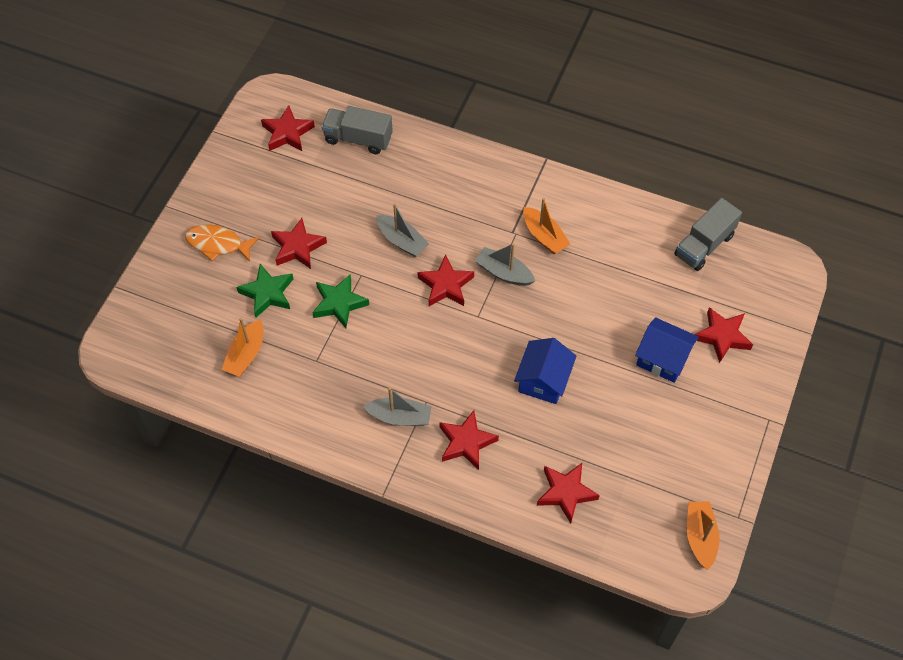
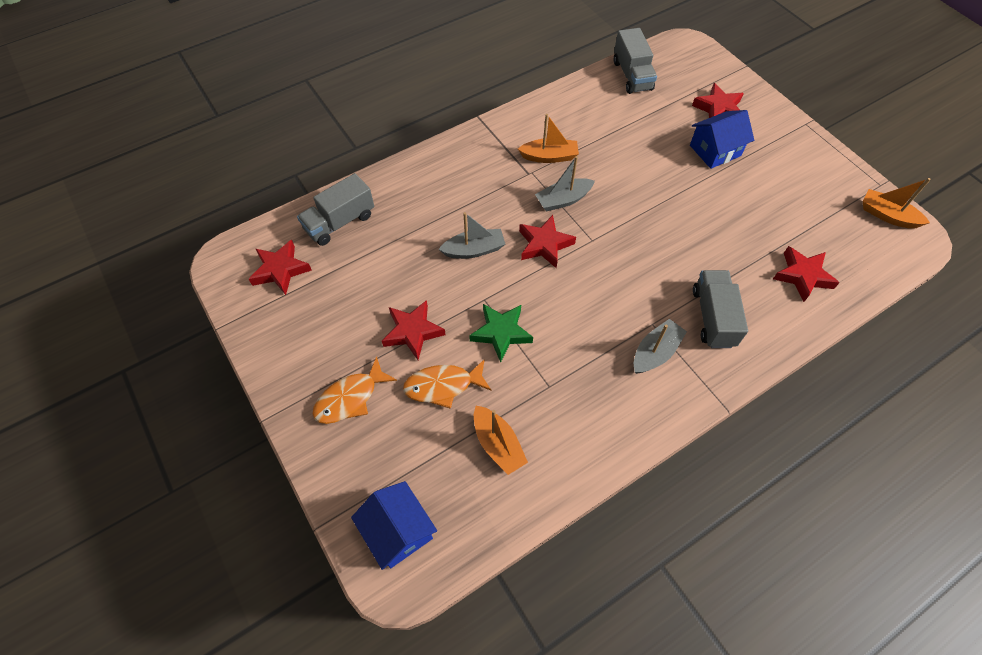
camera: 55 degrees left, 0 degrees up
(267, 293) = (443, 386): green star -> orange fish
(466, 442) = (713, 317): red star -> grey truck
(543, 380) = (685, 231): blue house -> blue house (398, 531)

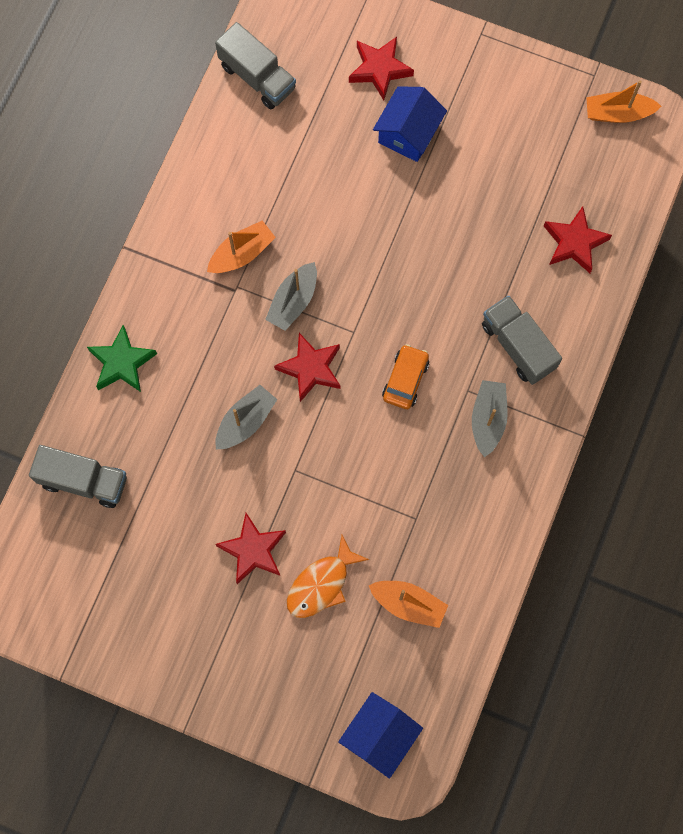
camera: 35 degrees left, 15 degrees up
(280, 270) = (69, 575): red star -> none
(340, 222) = (83, 481): grey truck -> grey truck turned 90 degrees counterclockwise
(350, 398) = (247, 653): orange fish -> none
(398, 531) = (379, 736): blue house -> blue house turned 75 degrees counterclockwise
(501, 333) = (336, 495): green star -> green star (122, 363)
(609, 290) = (405, 380): none -> orange car

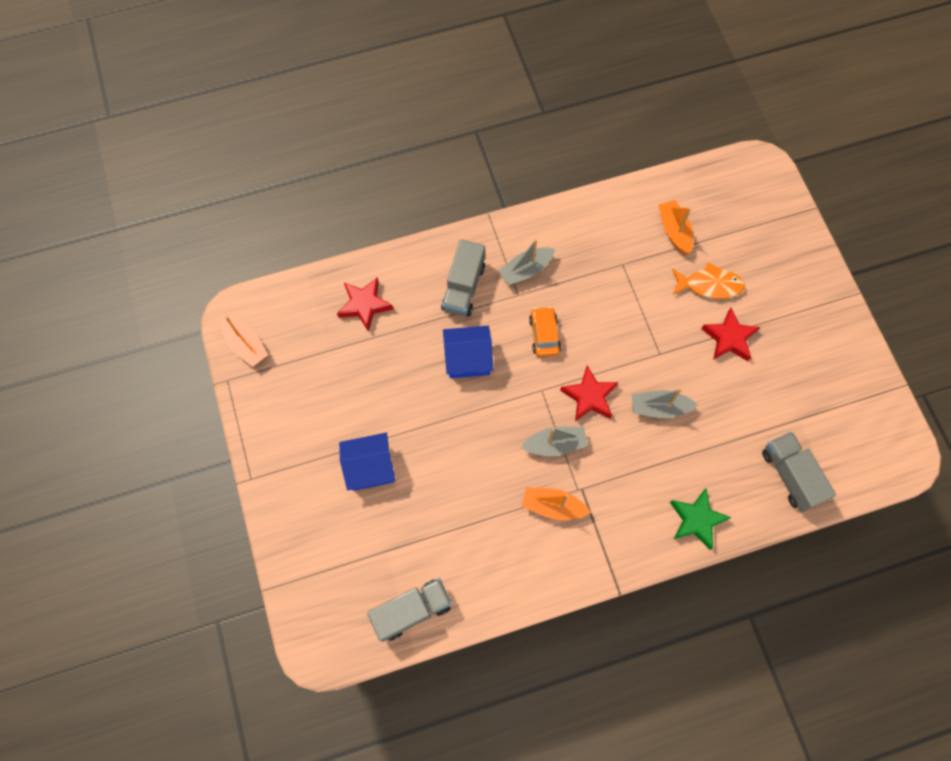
camera: 130 degrees left, 5 degrees down
(257, 77) = (412, 611): grey truck -> grey truck turned 60 degrees clockwise
(379, 69) = (335, 527): red star -> none
(379, 736) = (757, 192): blue house -> blue house (468, 359)
(405, 380) = (544, 335): orange car -> orange car turned 105 degrees clockwise

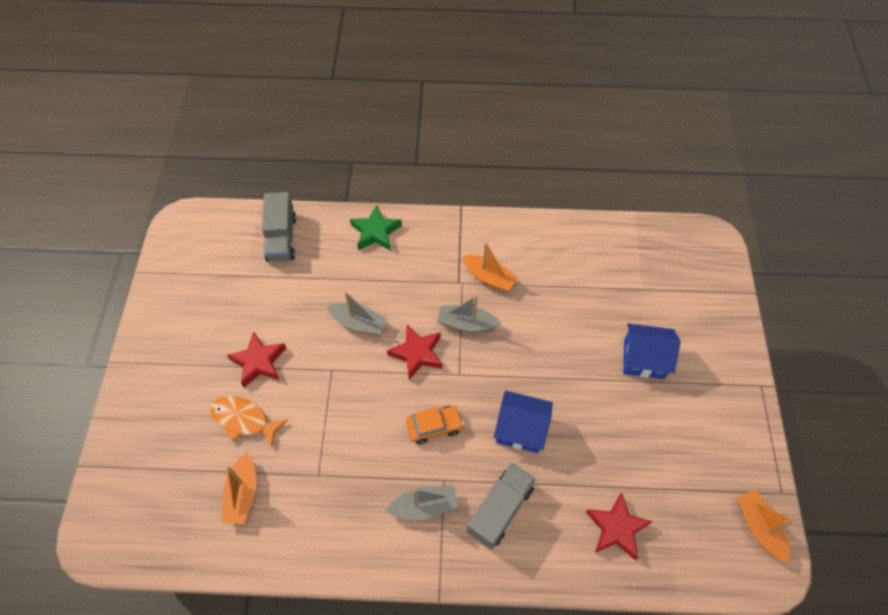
camera: 160 degrees left, 10 degrees down
(412, 611) = (630, 242): grey truck -> none
(544, 335) = (434, 426): orange car -> orange car turned 120 degrees counterclockwise

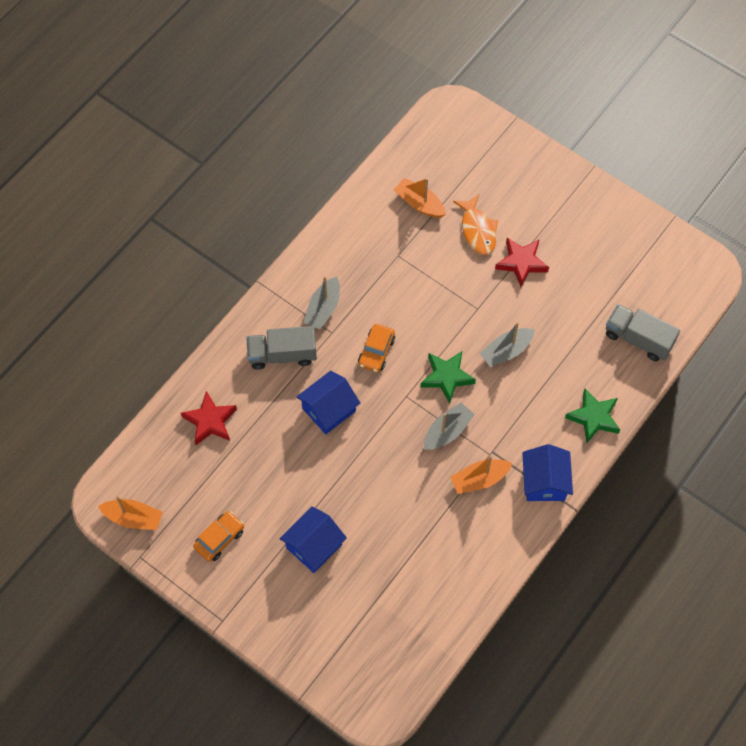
camera: 125 degrees right, 5 degrees up
(244, 420) = (477, 230): orange fish -> orange fish turned 105 degrees clockwise
(417, 353) = (447, 377): red star -> green star
(455, 235) = (544, 482): none -> blue house
(500, 510) = (282, 355): grey truck -> grey truck turned 105 degrees clockwise
(705, 437) = (219, 538): none -> orange car

